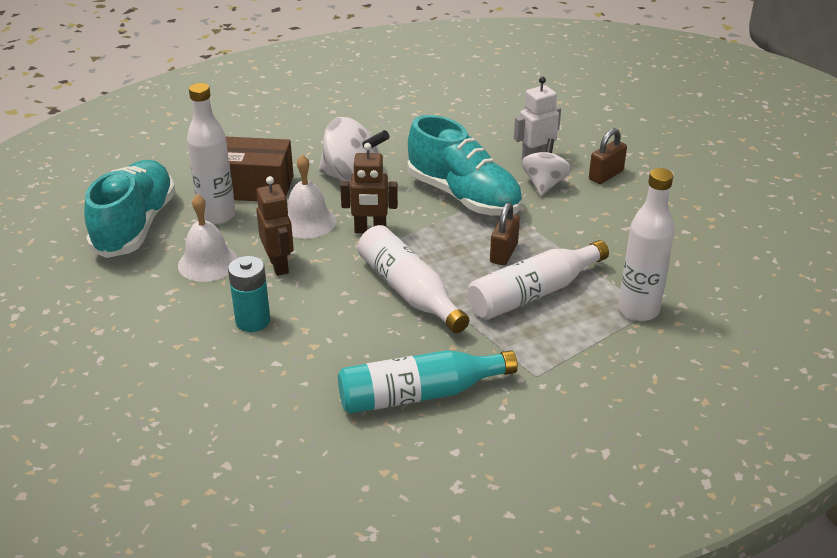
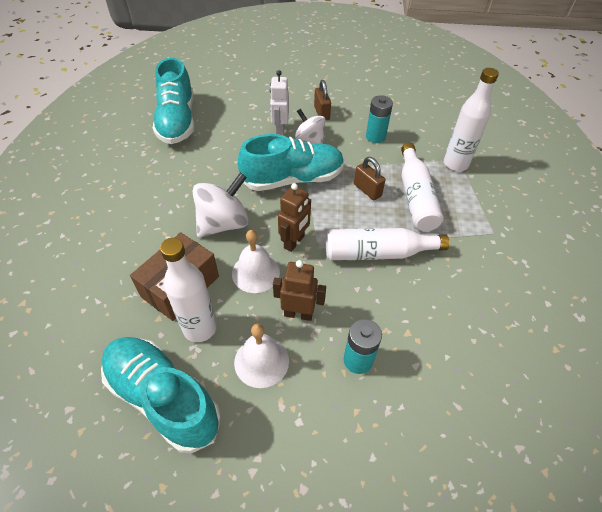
camera: 60 degrees left, 15 degrees up
(419, 394) = (487, 296): turquoise bottle -> none
(469, 94) = (177, 121): none -> turquoise shoe
(612, 229) = (375, 136): none -> turquoise battery

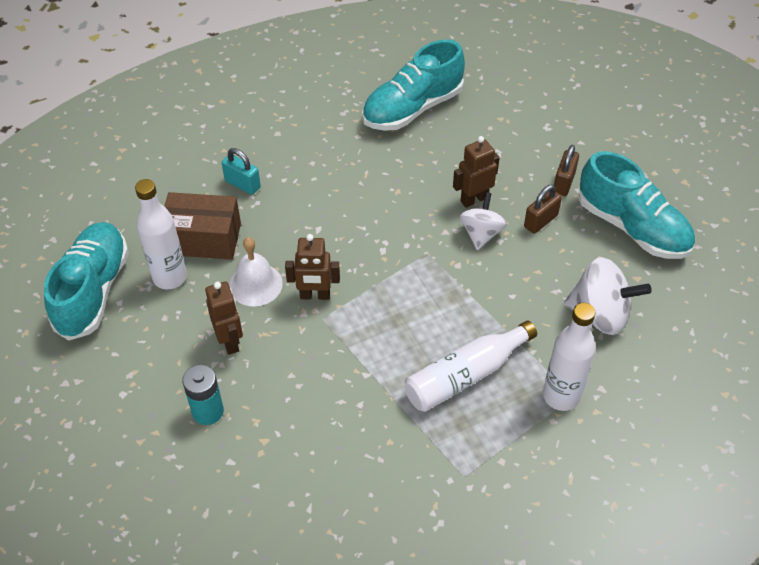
camera: 60 degrees right, 0 degrees up
(150, 237) = (242, 184): none -> turquoise padlock
(223, 223) = (298, 227): white spinning top -> white spinning top (600, 314)
(261, 361) = (163, 338): white bell -> none
(280, 130) = (474, 199): white robot -> brown robot
(293, 179) = (404, 250): turquoise shoe -> turquoise shoe (632, 227)
(367, 190) = (439, 324): brown padlock -> brown padlock (563, 183)
(375, 136) = (543, 293): turquoise battery -> none
(378, 253) = (351, 374): white bottle -> none

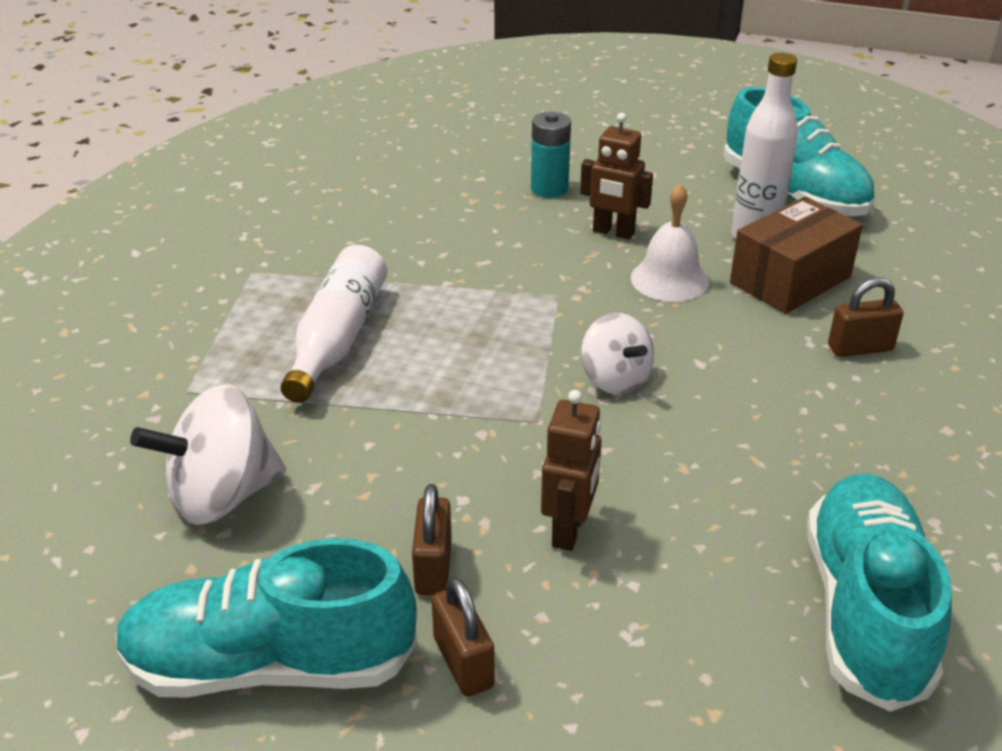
camera: 135 degrees right, 15 degrees down
(242, 184) = (860, 348): turquoise padlock -> brown padlock
(315, 295) = (596, 306): brown robot -> none
(481, 233) = (499, 490): white spinning top -> white spinning top (615, 380)
(561, 396) = (202, 382): white bottle -> none

